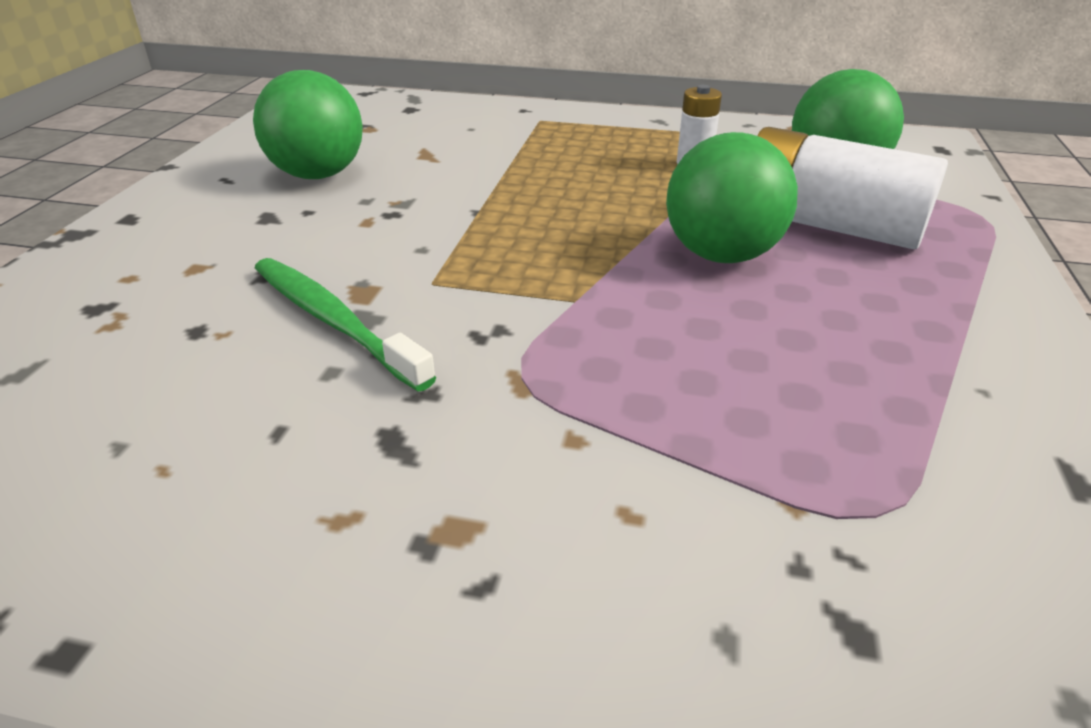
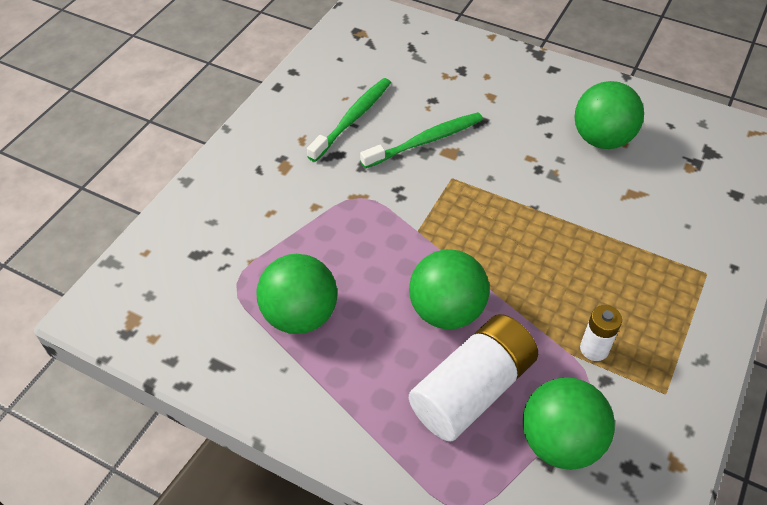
camera: 105 degrees right, 15 degrees up
(256, 436) = (352, 119): none -> green toothbrush
(863, 395) = (300, 315): none -> green ball

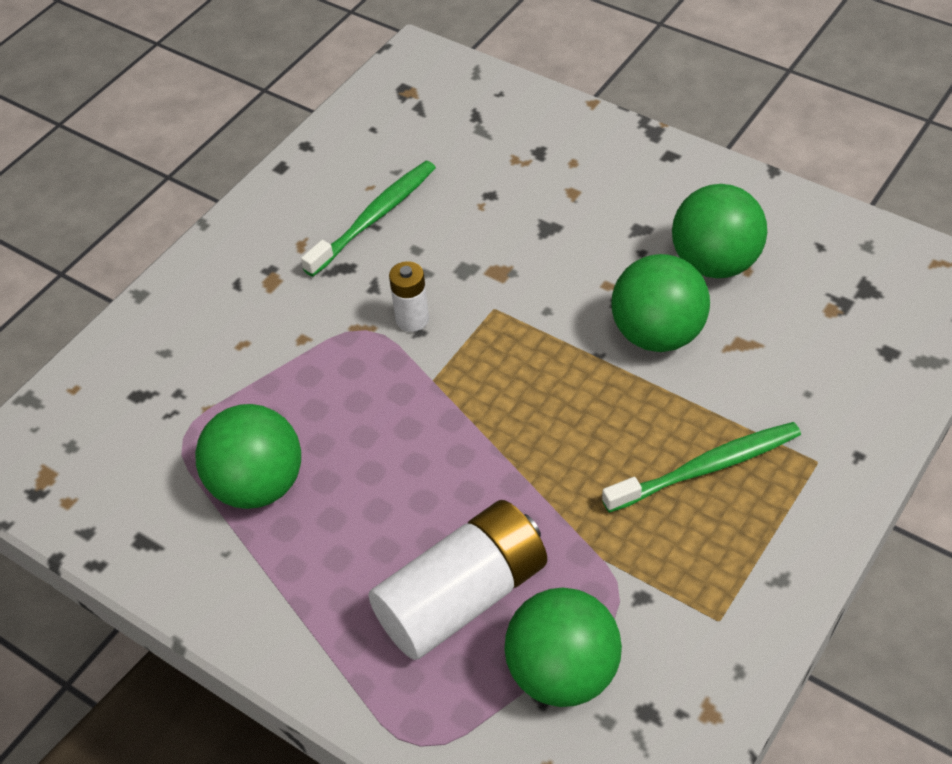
camera: 10 degrees right, 0 degrees up
(425, 141) = (468, 254): green toothbrush -> green toothbrush (706, 468)
(446, 311) = (449, 491): green ball -> green ball (657, 334)
(594, 349) = (636, 554): white battery -> white battery (412, 319)

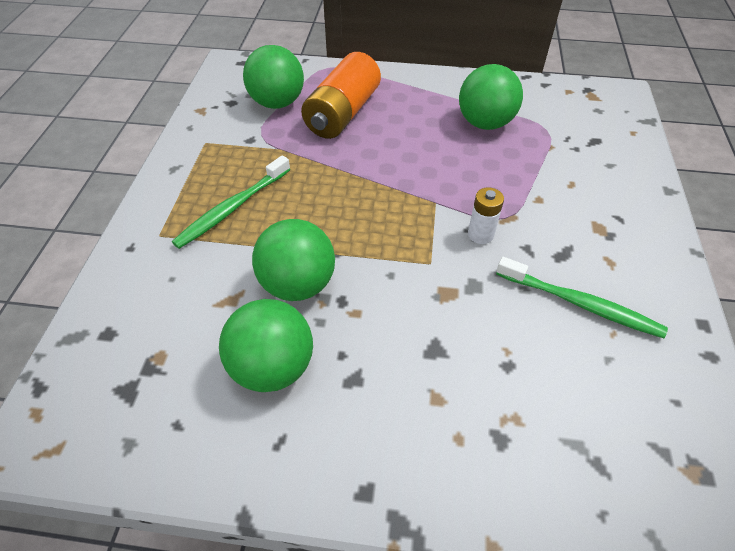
camera: 150 degrees right, 0 degrees up
(374, 218) = (580, 304): green toothbrush -> green toothbrush turned 75 degrees counterclockwise
(463, 597) = (342, 113): white battery -> orange battery

